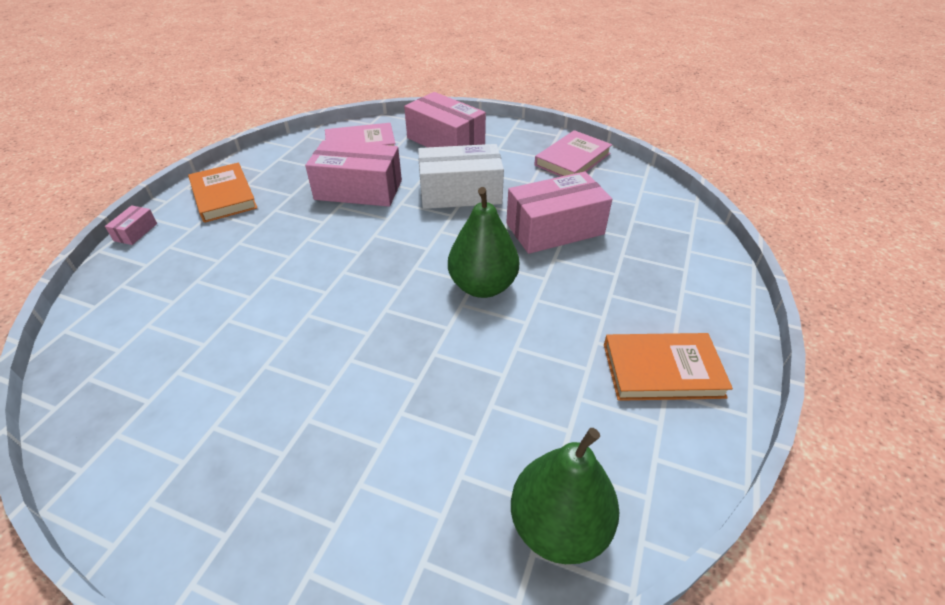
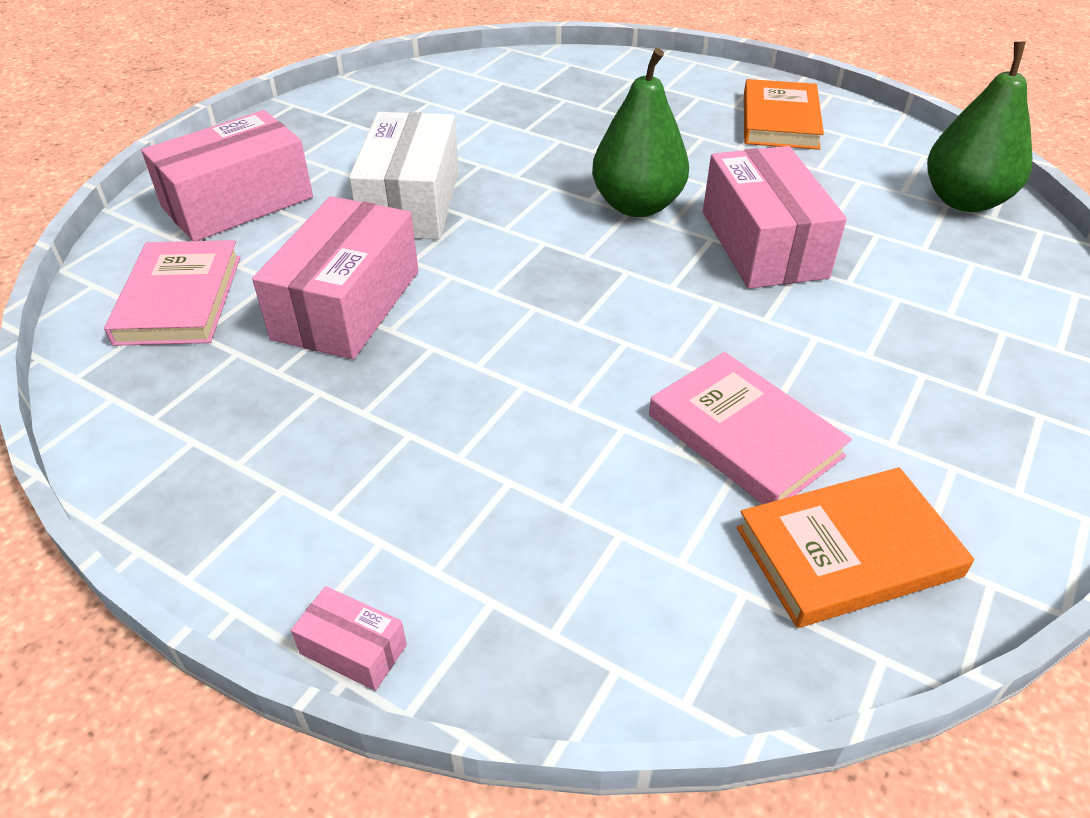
camera: 80 degrees left, 0 degrees up
(224, 196) = (268, 498): orange book -> orange book (847, 551)
(555, 229) = (533, 141): pink box -> pink box (763, 244)
(572, 159) = (371, 104): pink book -> pink book (744, 435)

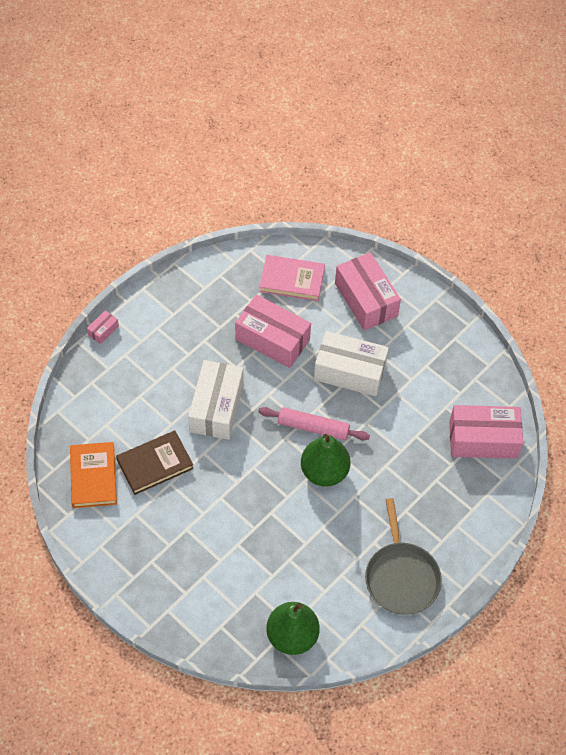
camera: 100 degrees right, 15 degrees up
(549, 227) = (313, 427): none -> pink rolling pin
(549, 360) = (216, 407): none -> white box
(744, 435) = (155, 464): pink book -> brown book
(763, 244) = (276, 518): pink box -> pink box (483, 439)
(780, 120) = (401, 577): orange book -> grey pan

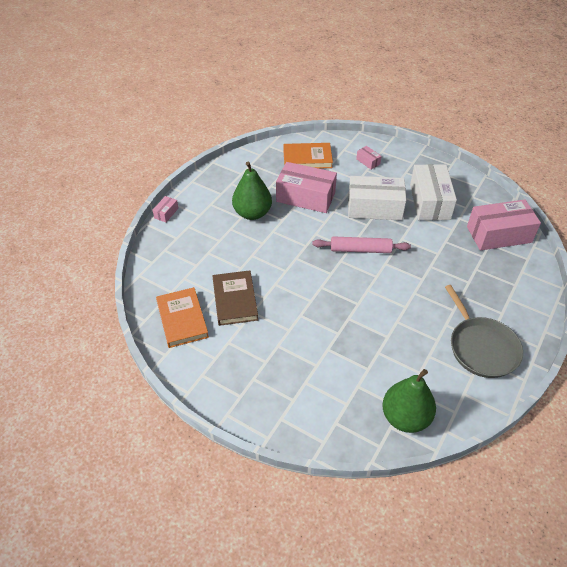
camera: 10 degrees left, 10 degrees down
(155, 464) = (235, 300): brown book -> brown book turned 60 degrees counterclockwise
(216, 407) = (275, 249): white box -> white box (429, 202)
(292, 280) = (307, 158): pink book -> orange book
(324, 471) = (382, 279): green pear -> green pear (252, 213)
(366, 300) = (368, 161): pink box -> pink box, size x0.43

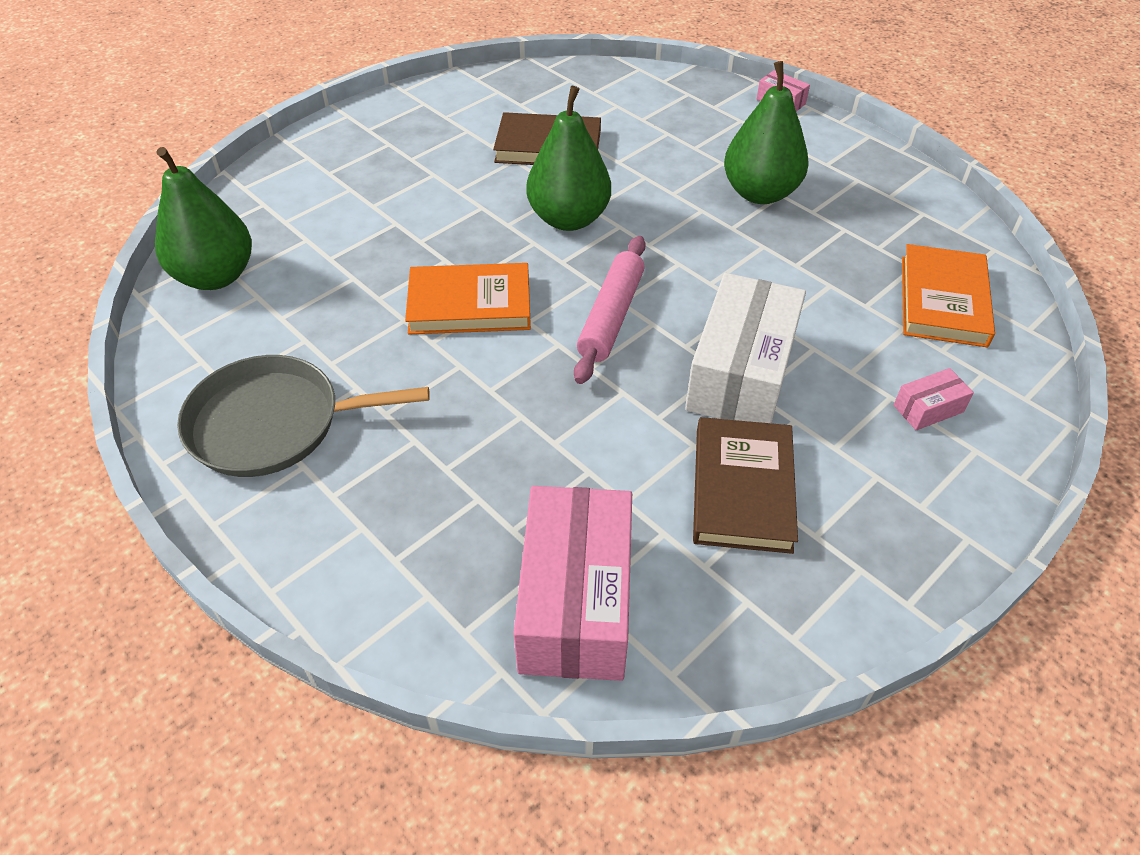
camera: 105 degrees right, 0 degrees up
(182, 319) = (533, 96): orange book -> orange book (470, 304)
(297, 277) = (569, 219): none -> green pear
(305, 197) = (798, 271): pink box -> none
(429, 202) = (742, 489): white box -> brown book

